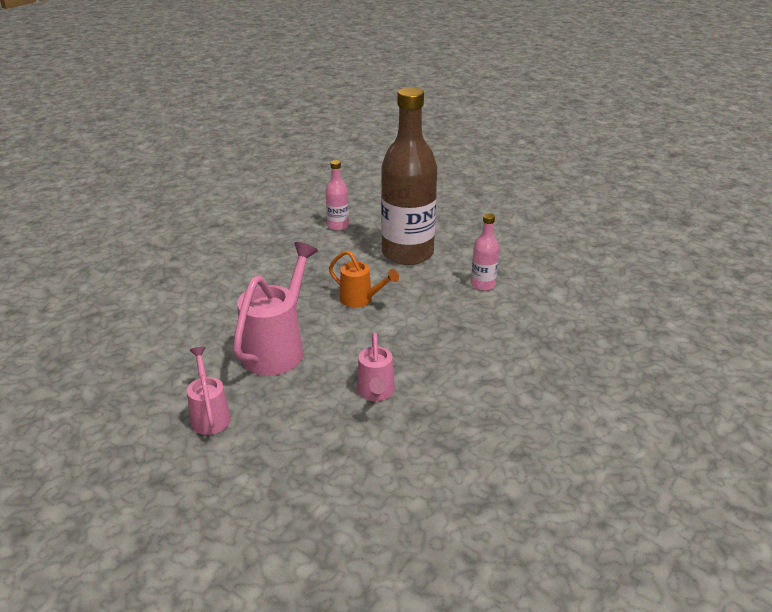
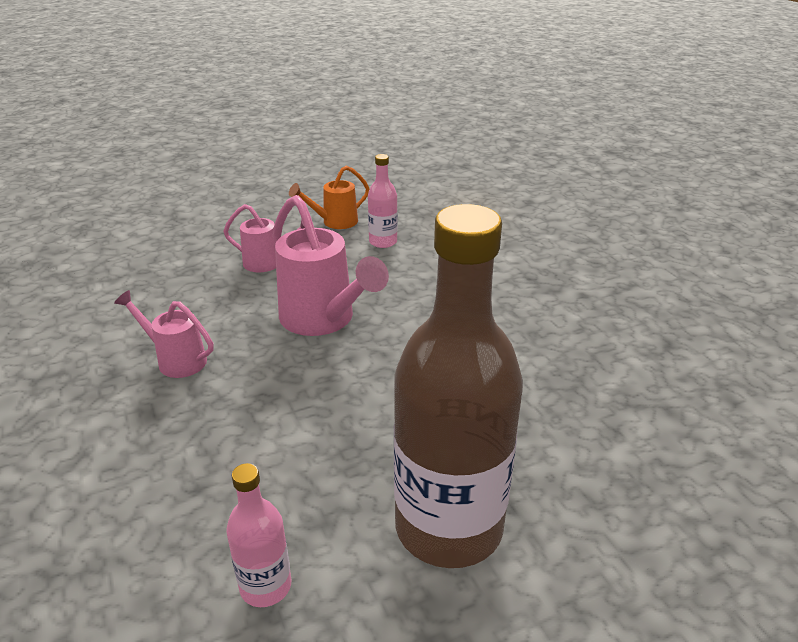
camera: 120 degrees right, 0 degrees up
(338, 226) = (607, 473): pink bottle -> pink bottle (383, 242)
(360, 300) = (357, 414): orange watering can -> orange watering can (335, 222)

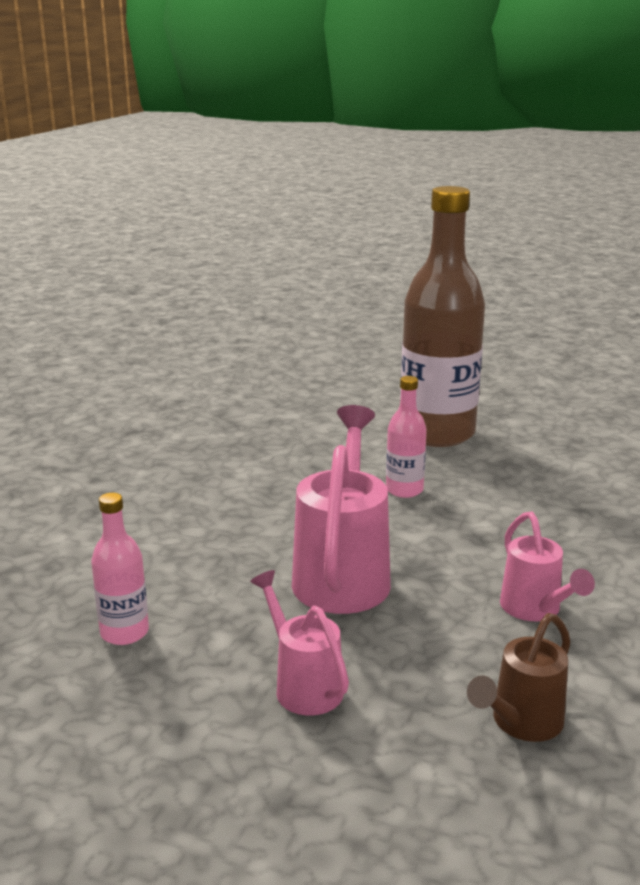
camera: 135 degrees left, 10 degrees down
(144, 297) = (521, 723): none -> brown watering can
(265, 586) = (567, 456): pink bottle -> pink bottle (404, 490)
(335, 222) = (113, 709): orange watering can -> none

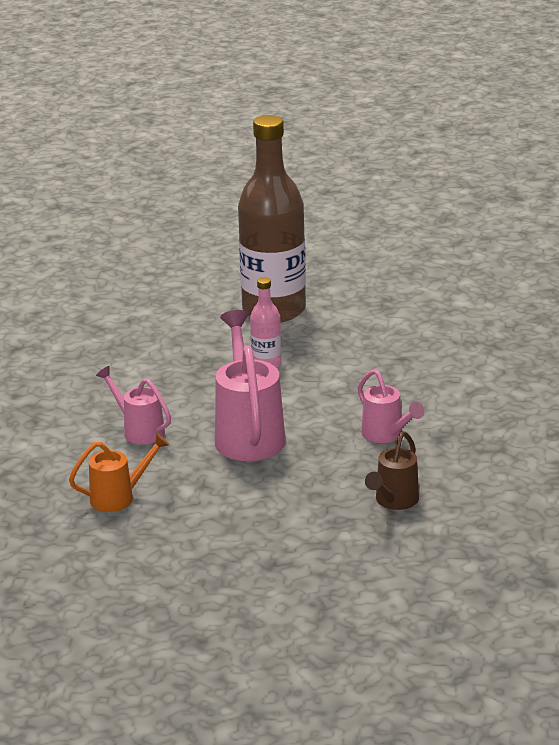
camera: 15 degrees left, 5 degrees up
(124, 632) = (119, 497): pink bottle -> orange watering can
(303, 685) = (254, 505): pink watering can -> pink watering can (139, 431)

